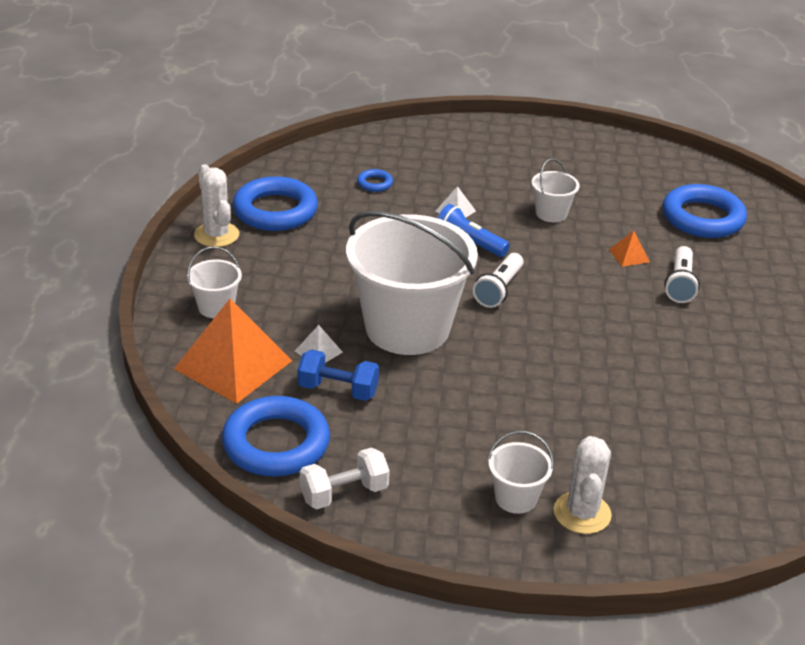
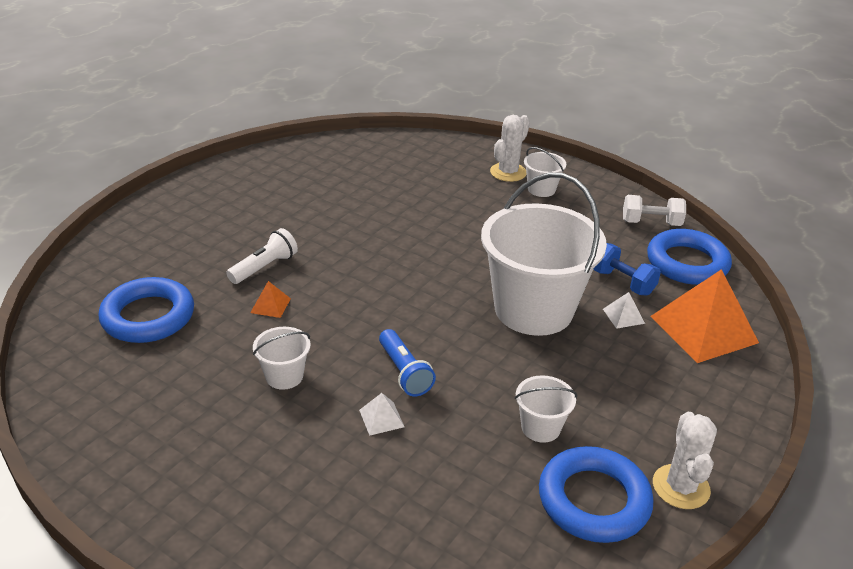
camera: 150 degrees left, 0 degrees up
(216, 307) = (705, 389): white bucket -> white bucket (540, 427)
(374, 183) = (441, 499): blue ring -> none
(499, 290) = (423, 315): white flashlight -> none

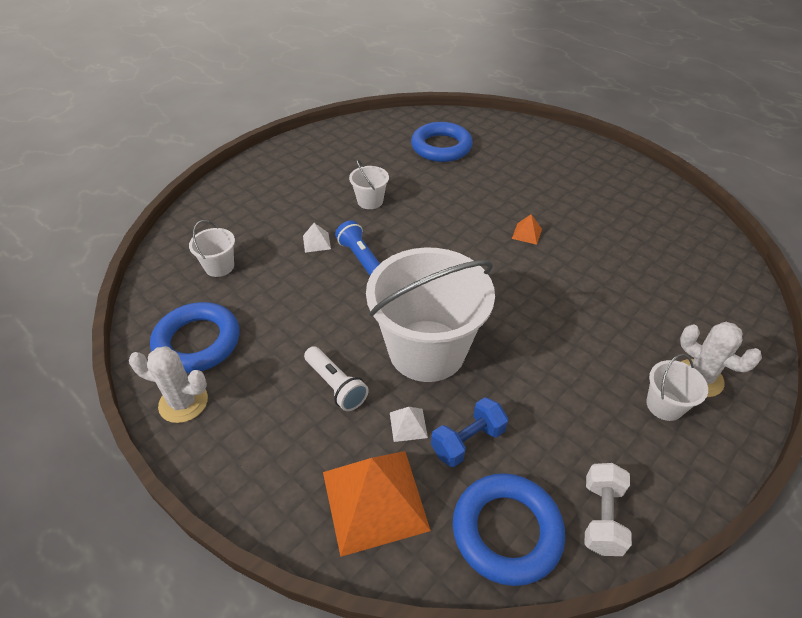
camera: 100 degrees right, 10 degrees up
(264, 267) = (496, 193): white flashlight -> white flashlight (336, 385)
(270, 305) = (448, 196): orange pyramid -> orange pyramid (527, 233)
(404, 372) = (360, 257): blue flashlight -> blue flashlight turned 75 degrees clockwise
(540, 427) = (278, 326): white bucket -> white bucket (219, 266)

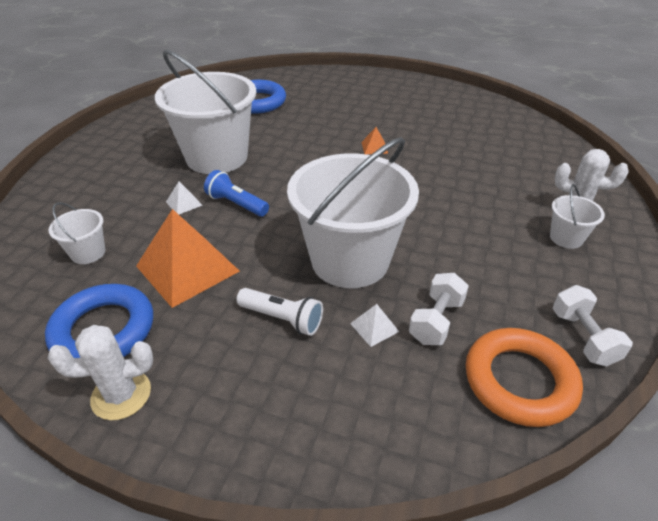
camera: 25 degrees left, 5 degrees down
(370, 201) = (217, 157): white bucket -> white bucket, size x2.34
(374, 500) = (386, 405): orange pyramid -> orange pyramid (187, 268)
(467, 441) = (436, 321): blue dumbbell -> white dumbbell
(506, 531) = (519, 381): blue ring -> orange ring

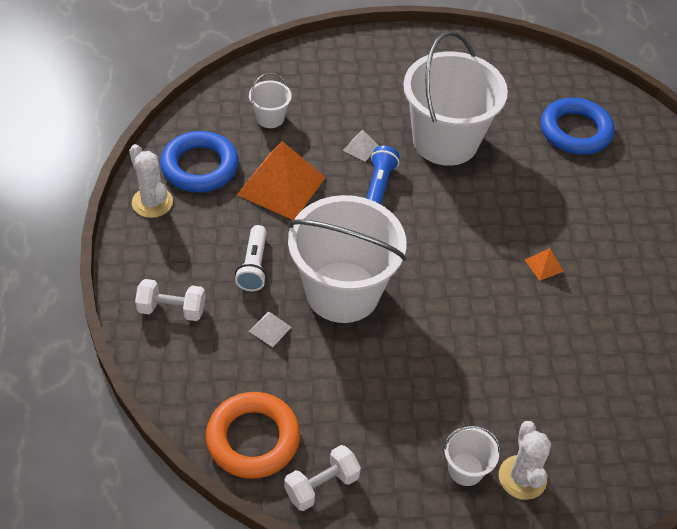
camera: 65 degrees right, 10 degrees up
(436, 321) = (295, 371): white dumbbell -> white dumbbell (172, 309)

